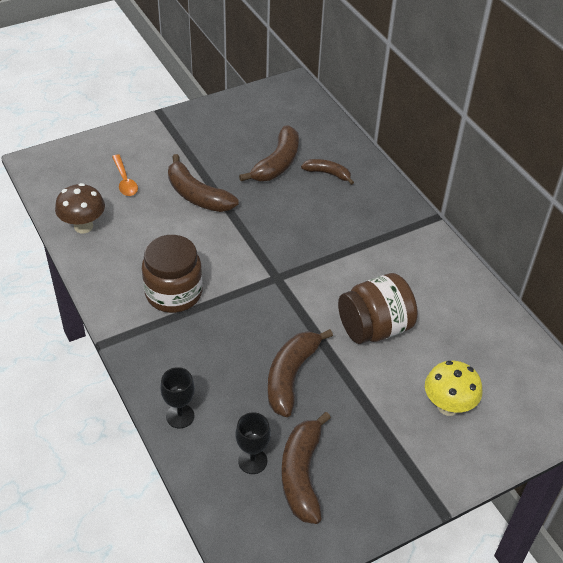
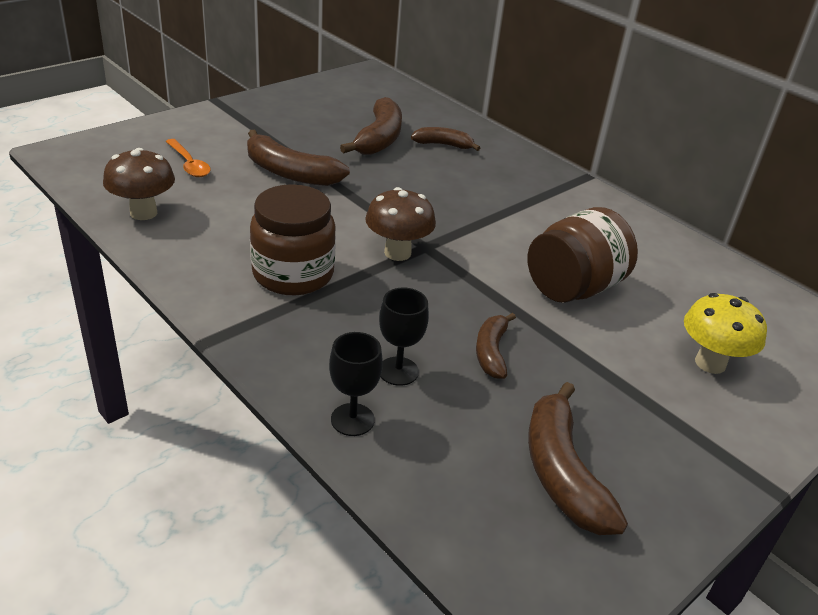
camera: 15 degrees left, 10 degrees down
(252, 461) = (483, 465): black goblet -> black goblet (398, 371)
(254, 281) = (397, 253): none -> brown mushroom
(291, 376) = (491, 352): brown banana -> brown banana, size x0.60

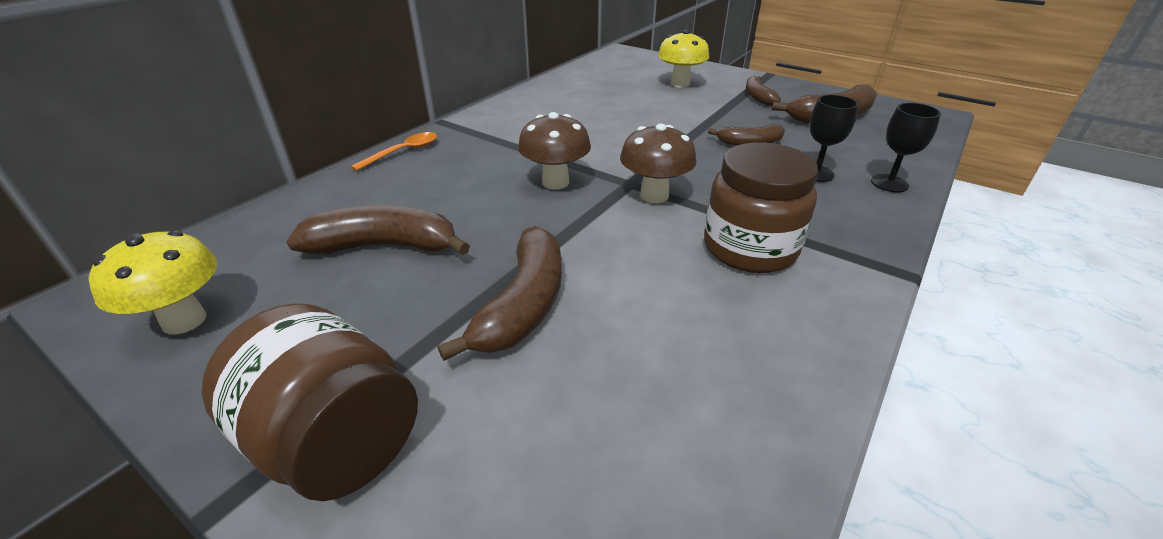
camera: 100 degrees left, 0 degrees up
(143, 213) = (743, 434): brown mushroom -> brown mushroom (555, 182)
(189, 164) = (550, 436): orange spoon -> orange spoon (403, 152)
(339, 91) = (184, 320): none -> yellow mushroom
(443, 145) = (391, 198): brown banana -> brown banana (758, 97)
(573, 288) = (636, 121): brown jar -> brown jar (336, 441)

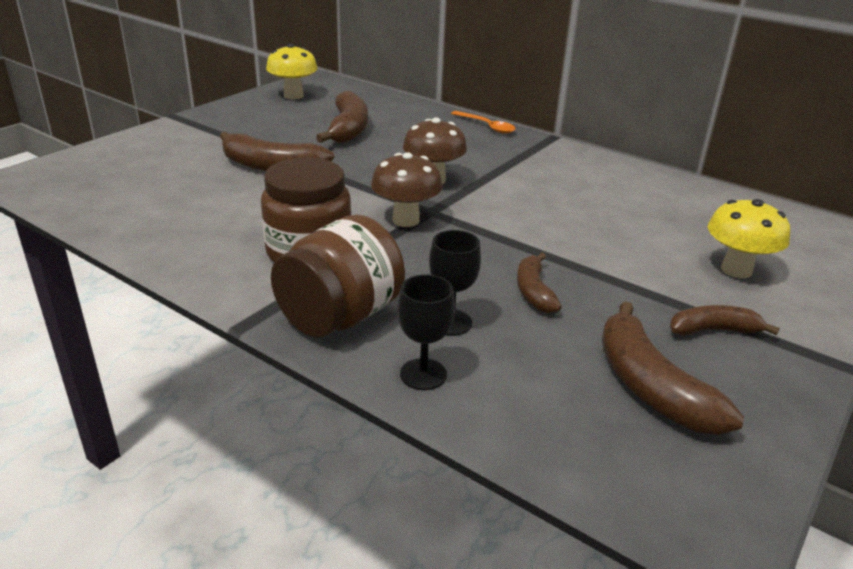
camera: 90 degrees right, 5 degrees down
(336, 441) = (194, 131): brown jar -> brown jar (340, 316)

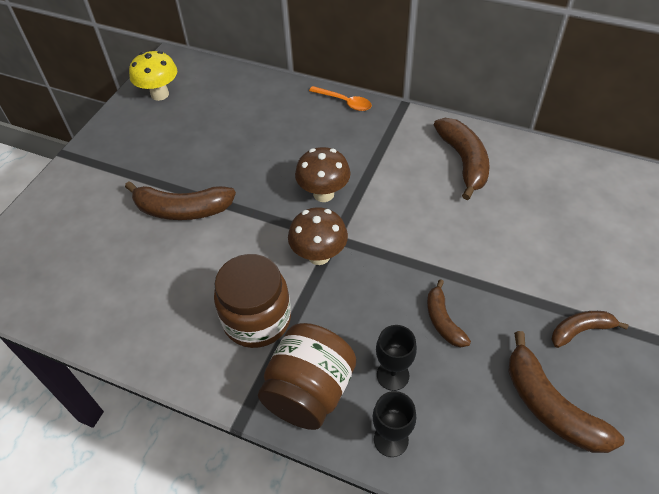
camera: 10 degrees left, 20 degrees up
(348, 129) = (227, 136): brown banana -> brown banana (463, 161)
(736, 270) = (583, 252): yellow mushroom -> none

